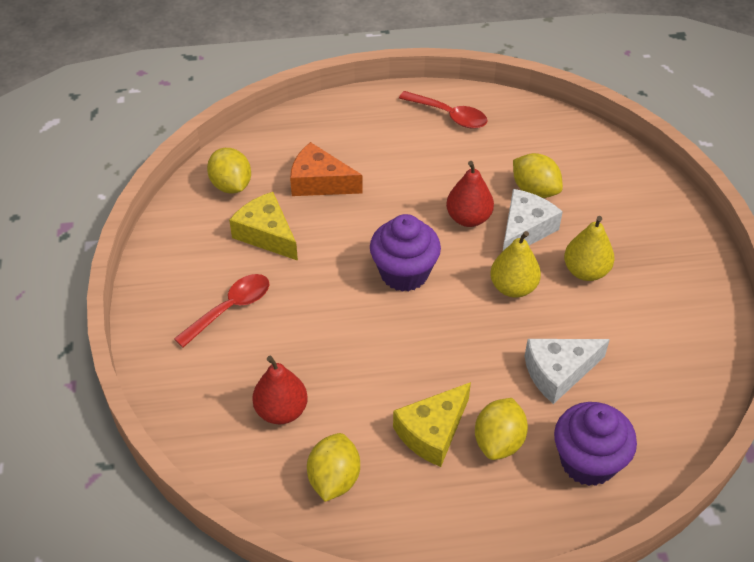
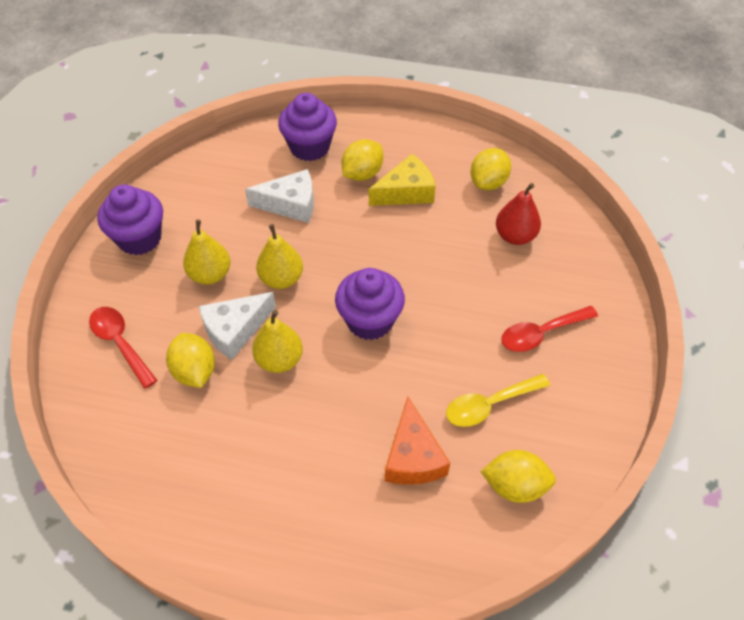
camera: 160 degrees left, 5 degrees up
(231, 185) = (515, 485): yellow lemon -> yellow lemon turned 75 degrees counterclockwise
(266, 234) = (489, 405): yellow cheese -> yellow spoon
(319, 182) = (413, 456): orange cheese -> orange cheese turned 45 degrees clockwise
(449, 115) = (219, 511): red spoon -> red spoon (120, 343)
(468, 218) = (279, 360): red pear -> yellow pear
(686, 285) = (139, 238): none -> purple cupcake

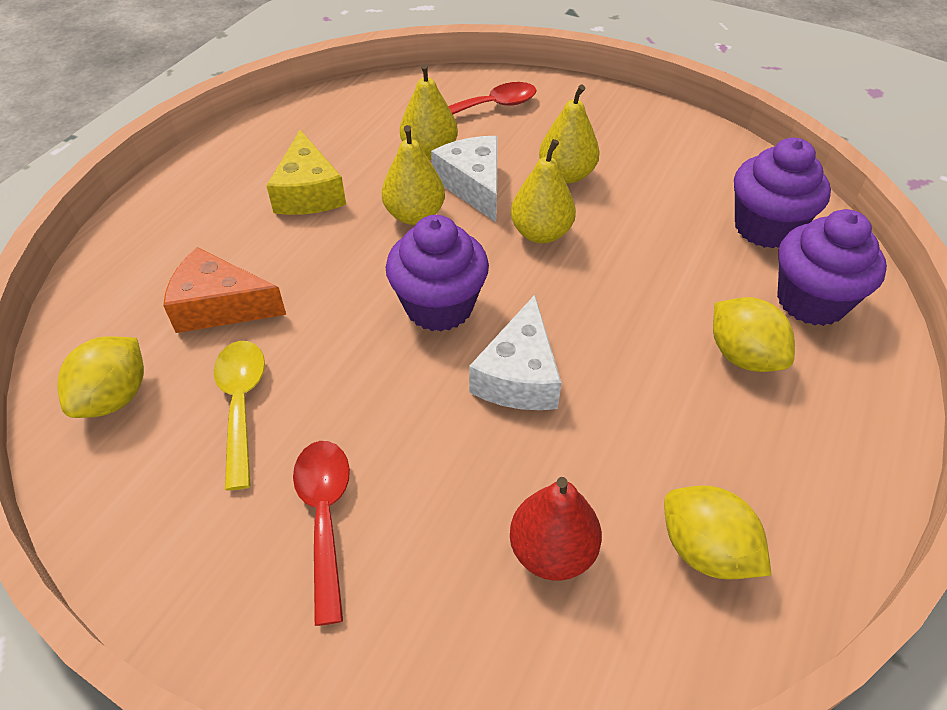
camera: 105 degrees right, 5 degrees down
(139, 238) = (639, 127): purple cupcake -> purple cupcake (765, 227)
(195, 371) = (429, 152): yellow lemon -> yellow pear
(290, 204) = (680, 261): white cheese -> white cheese (519, 375)
(406, 192) = (692, 407): yellow cheese -> yellow cheese (308, 192)

